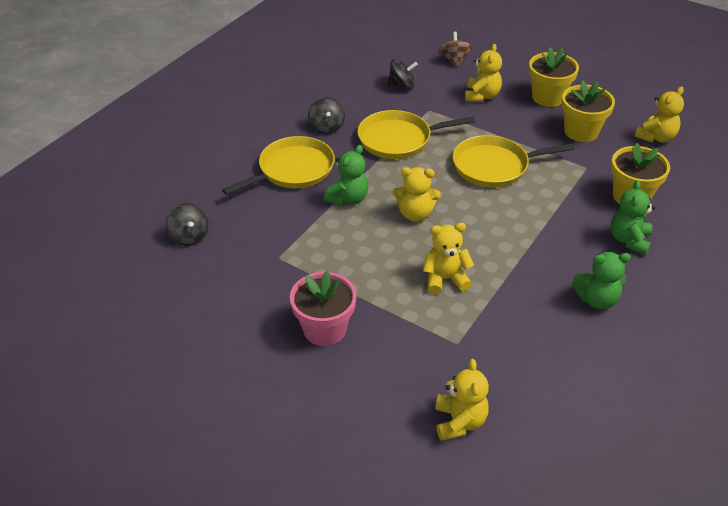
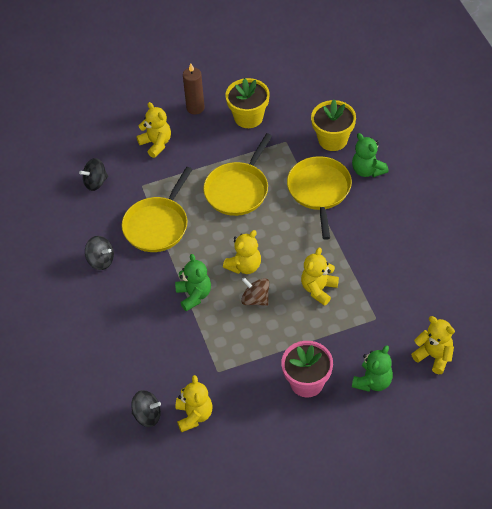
camera: 50 degrees left, 10 degrees up
(293, 170) = (131, 310): yellow pan -> yellow pan (319, 191)
(402, 85) = (95, 182): black spinning top -> black spinning top turned 150 degrees counterclockwise
(454, 60) = (97, 130): brown spinning top -> brown spinning top (255, 299)
(548, 97) = (195, 108): yellow flower pot -> brown candle
(596, 299) = (400, 223): green teddy bear -> green teddy bear (373, 382)
(656, 137) = (291, 83): yellow teddy bear -> yellow teddy bear (194, 415)

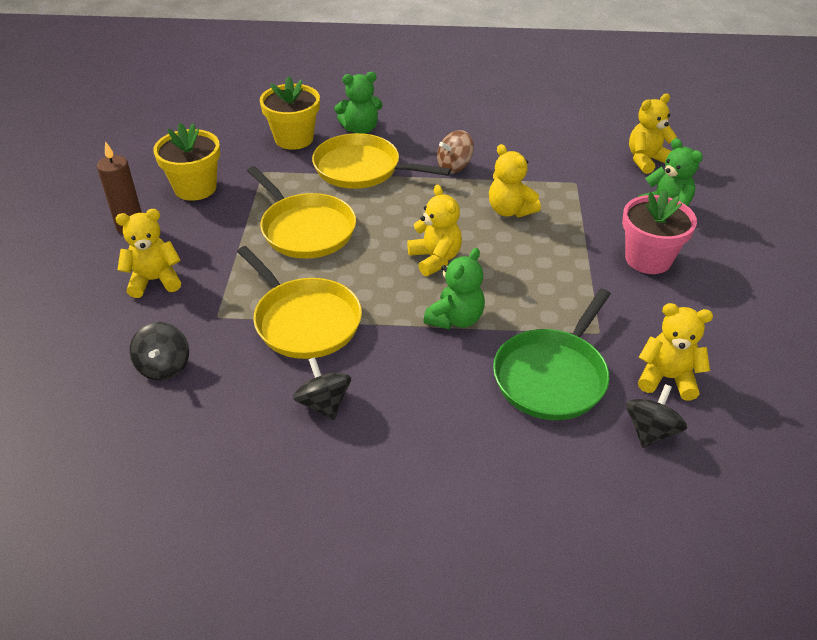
camera: 70 degrees left, 10 degrees down
(101, 260) = (324, 403): black spinning top -> black spinning top turned 75 degrees counterclockwise
(168, 357) = (552, 376): none -> green pan
(194, 295) = (455, 319): green teddy bear -> green teddy bear turned 120 degrees clockwise
(255, 299) = (495, 264): brown spinning top -> brown spinning top (454, 166)

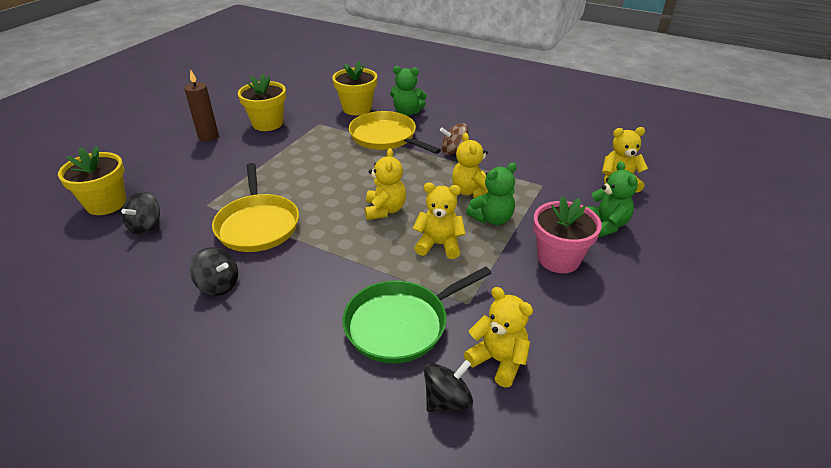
camera: 25 degrees right, 5 degrees down
(78, 355) = (106, 204): none -> yellow flower pot
(154, 280) = (191, 172): yellow teddy bear -> yellow teddy bear (439, 245)
(306, 229) = (313, 166): yellow pan -> none
(324, 403) = (218, 285): black spinning top -> black spinning top turned 120 degrees clockwise
(455, 319) = (363, 256): green teddy bear -> green teddy bear (492, 218)

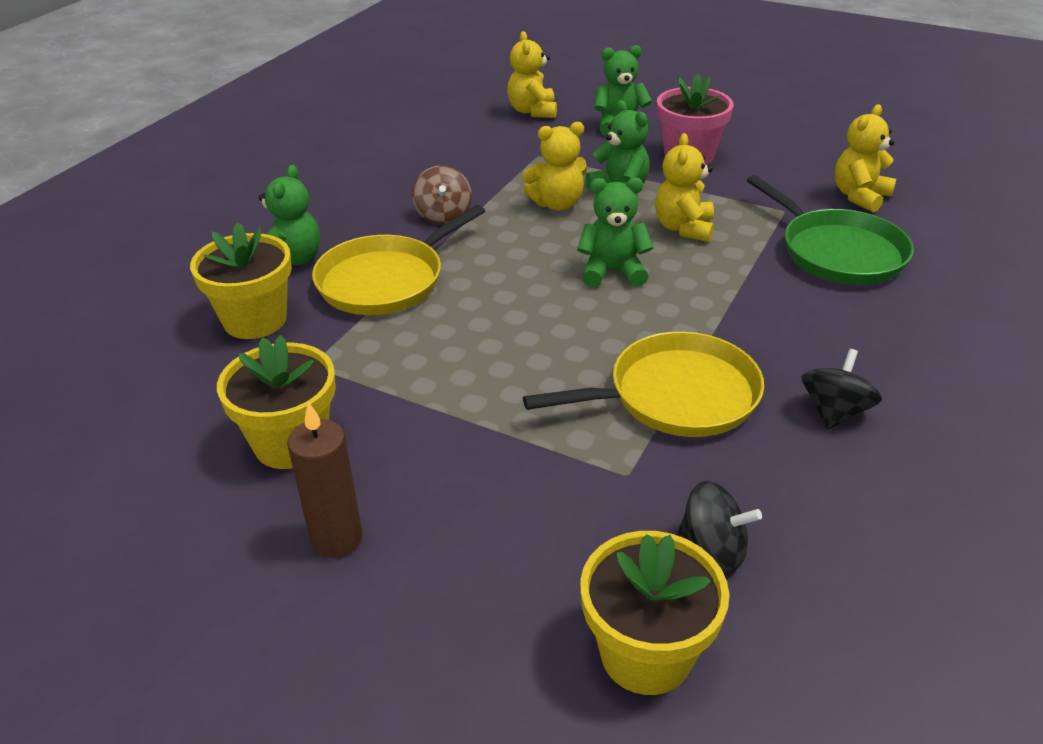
camera: 90 degrees left, 0 degrees up
(385, 210) = (612, 272): yellow teddy bear -> green teddy bear
(447, 400) = (925, 224): black spinning top -> none

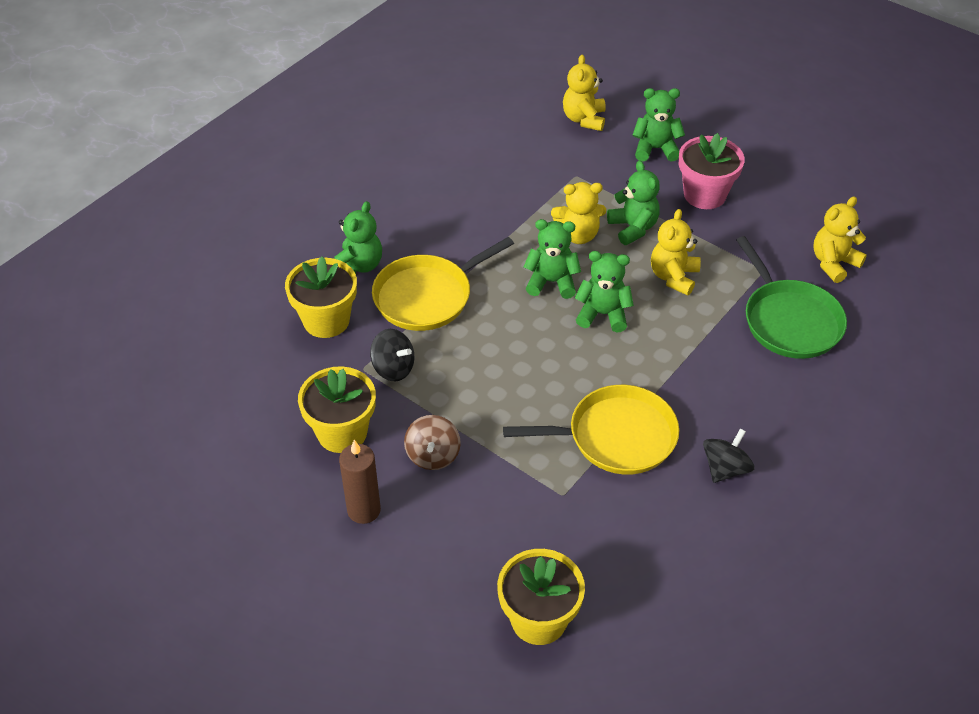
camera: 10 degrees right, 10 degrees up
(443, 215) = (483, 234): brown spinning top -> brown spinning top (433, 455)
(539, 249) = (551, 282): none -> green teddy bear
(713, 550) = (602, 559): black spinning top -> black spinning top (393, 368)

